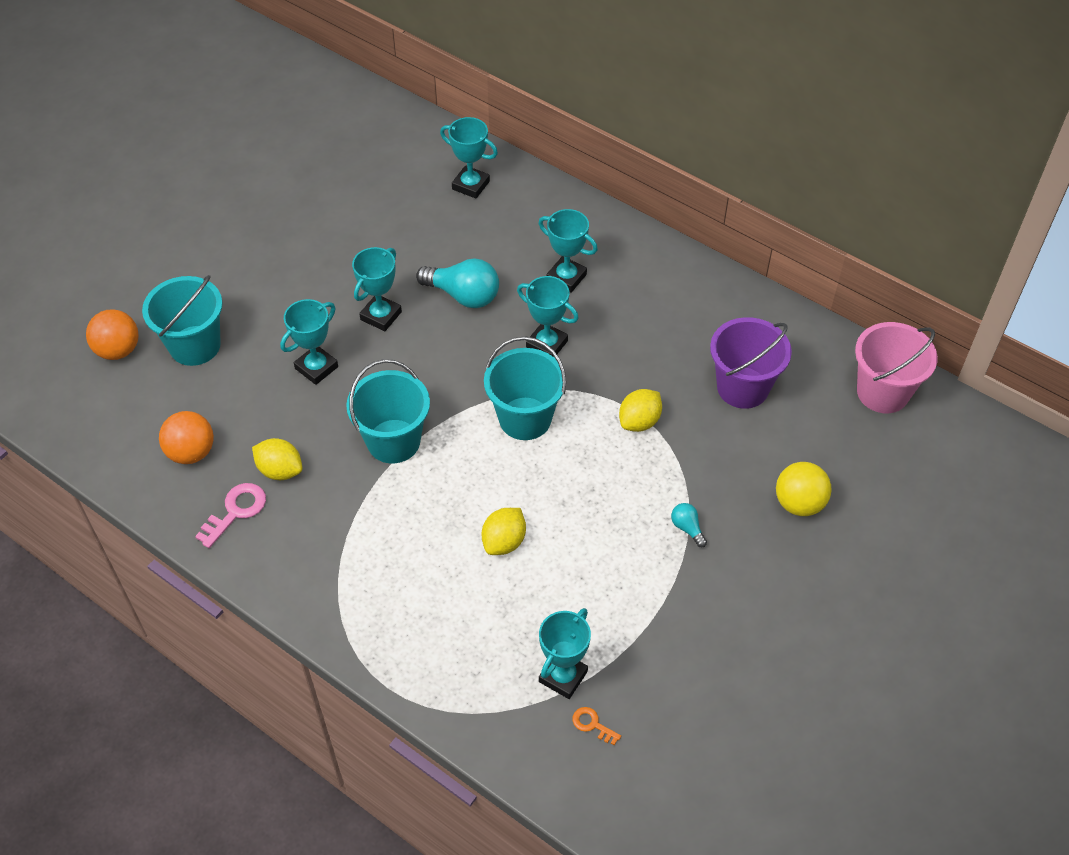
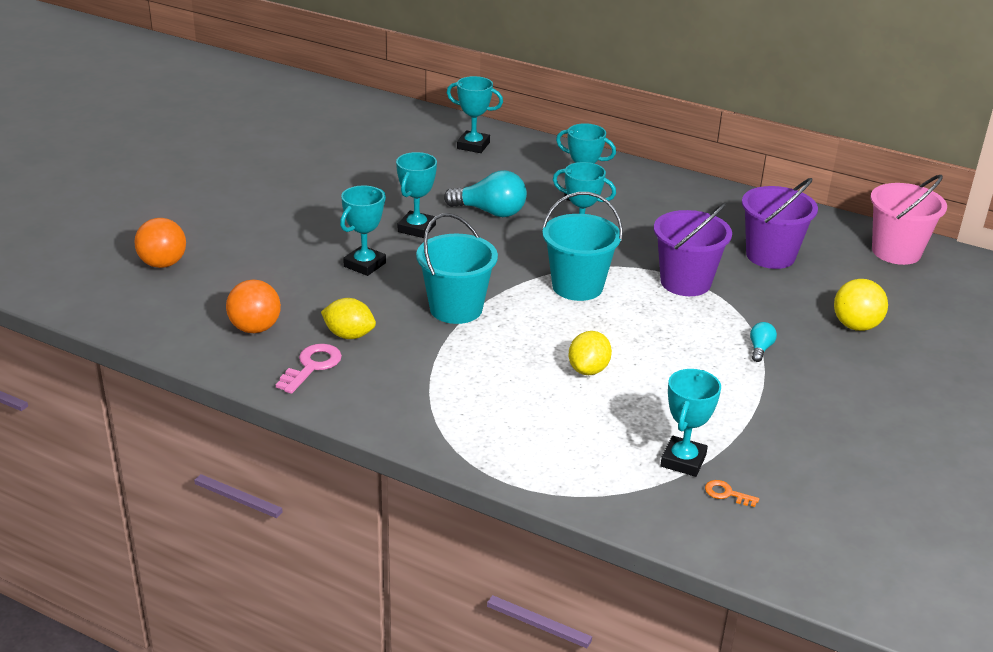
camera: 10 degrees left, 20 degrees down
(195, 345) = (240, 257): turquoise bucket -> none
(639, 421) = (685, 282): yellow lemon -> purple bucket
(687, 528) = (760, 349): turquoise light bulb -> turquoise light bulb turned 60 degrees clockwise

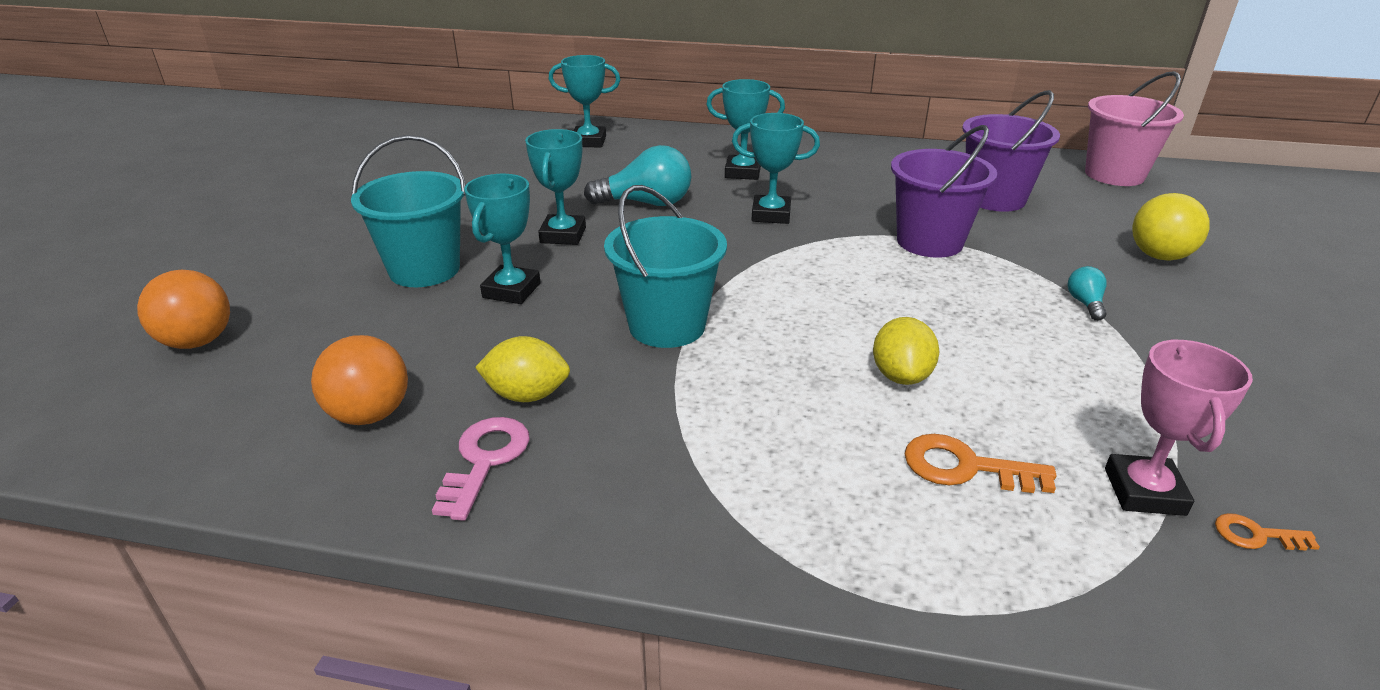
camera: 15 degrees left, 0 degrees up
(577, 286) = (807, 269): turquoise bucket -> turquoise bucket (424, 270)
(586, 427) = (965, 467): none -> orange key
(683, 461) = (1144, 491): turquoise trophy -> pink trophy

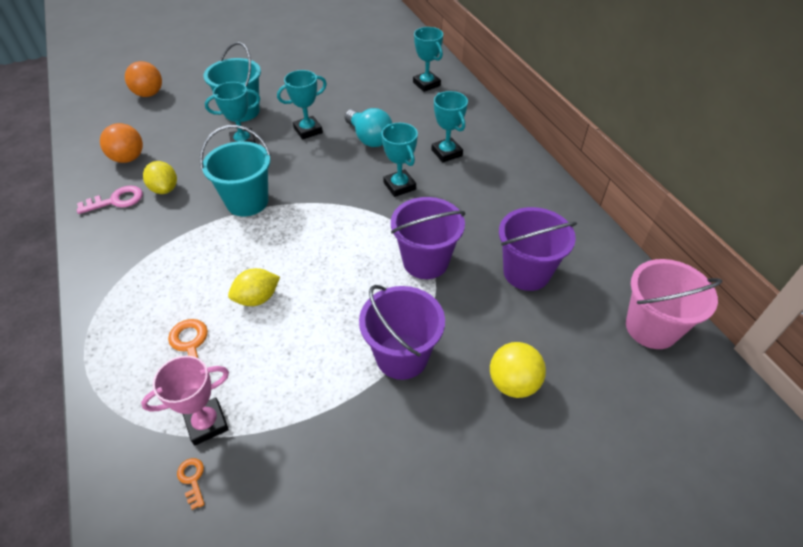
camera: 55 degrees right, 15 degrees up
(1085, 303) = (402, 356): turquoise light bulb -> purple bucket

